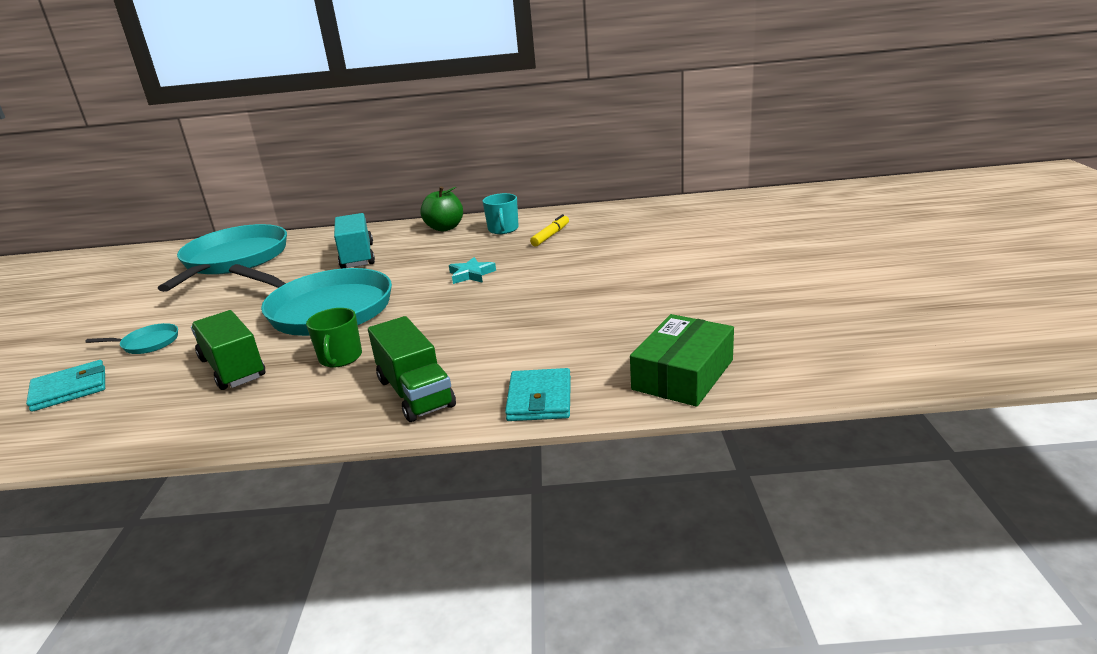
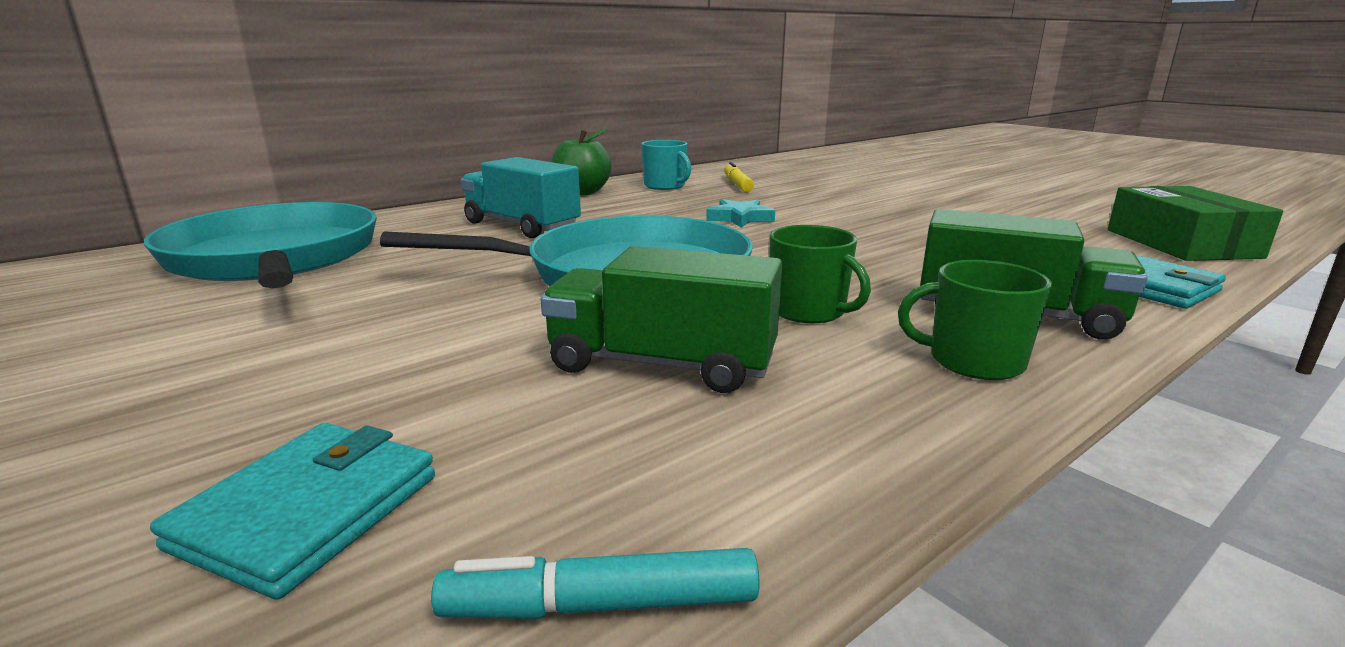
camera: 40 degrees left, 5 degrees down
(70, 442) = (600, 605): none -> turquoise marker
(148, 343) = (353, 382): turquoise pan -> none
(329, 410) = (973, 361): none -> green mug

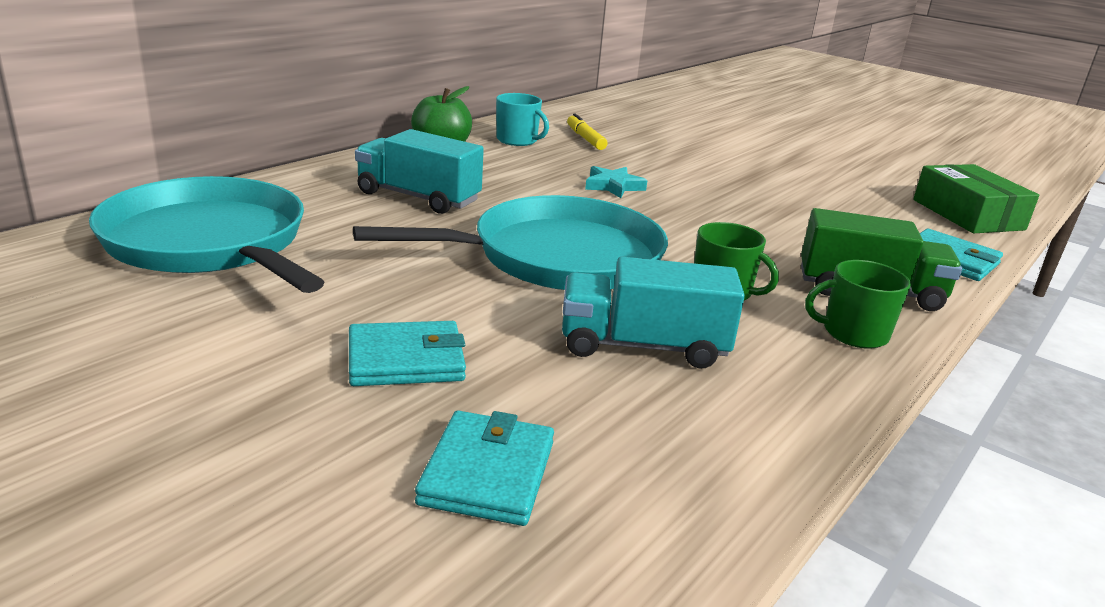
camera: 15 degrees left, 5 degrees up
(351, 367) = (406, 360): none -> turquoise wallet
(600, 605) = (711, 511): turquoise marker -> none
(661, 364) = (643, 346): green truck -> turquoise truck

